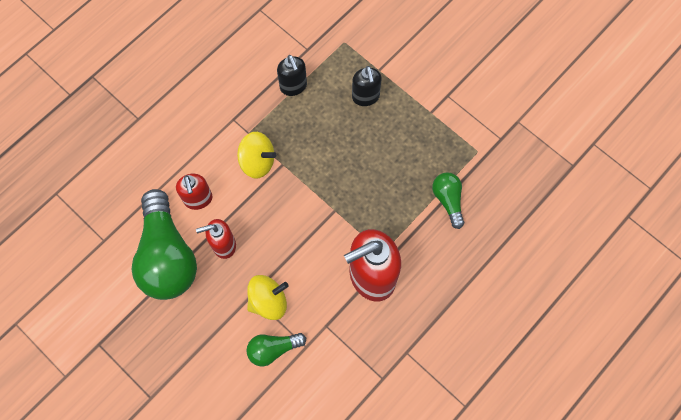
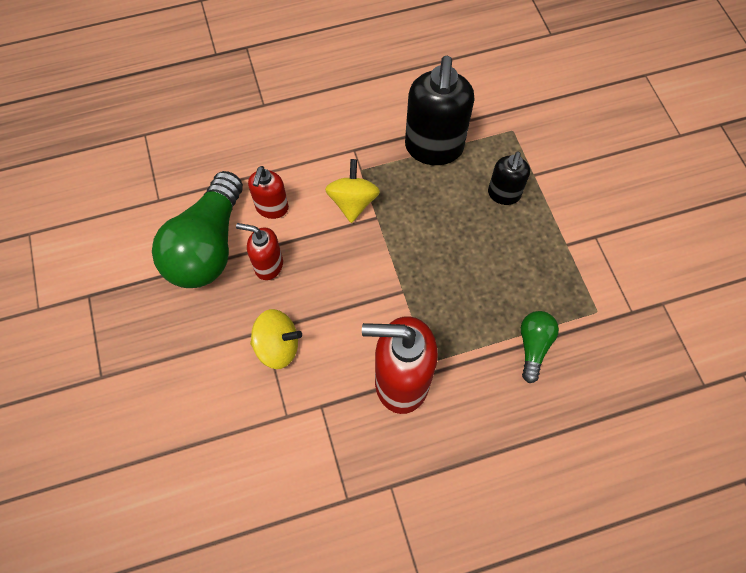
camera: 30 degrees right, 5 degrees down
(257, 162) = (353, 202): yellow spinning top -> yellow spinning top turned 135 degrees counterclockwise
(273, 349) = (252, 399): green light bulb -> none
(293, 86) = (434, 148): black soap dispenser -> black soap dispenser, size x1.82

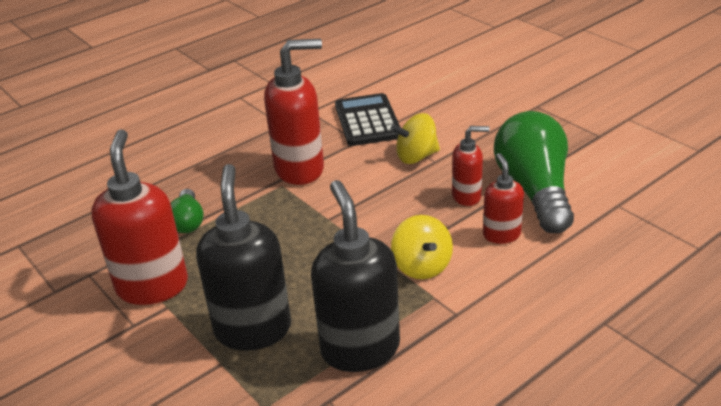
camera: 160 degrees right, 30 degrees down
(291, 441) = (368, 121): none -> black calculator
(503, 194) = (253, 329): black soap dispenser -> black soap dispenser, size x1.82
(576, 272) = (152, 286): none -> red soap dispenser

